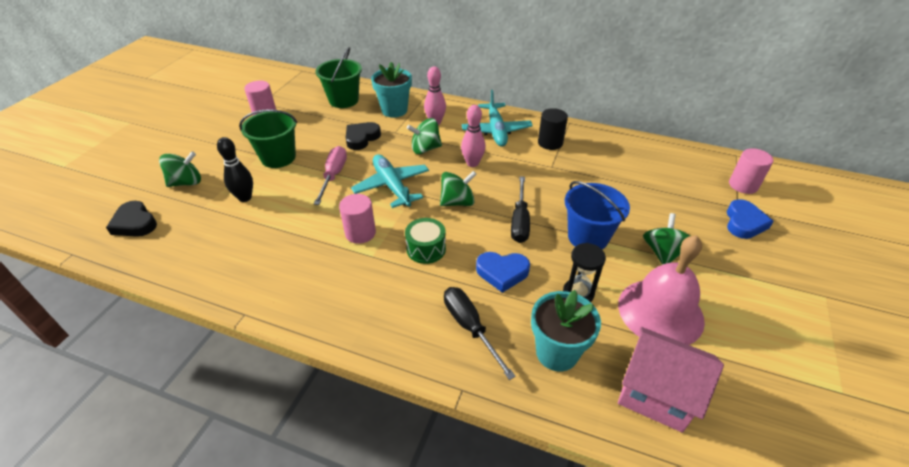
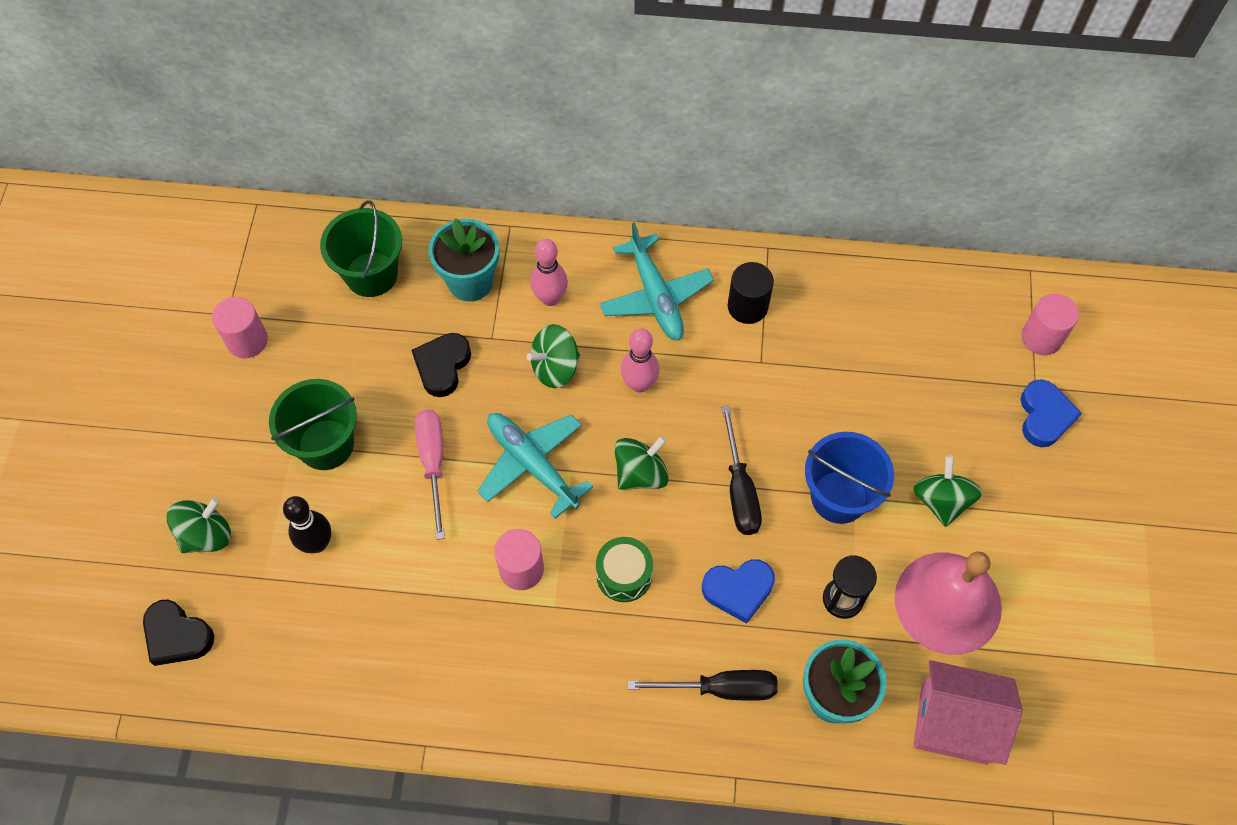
camera: 15 degrees left, 20 degrees up
(470, 327) = (720, 688): black screwdriver -> black screwdriver turned 135 degrees clockwise

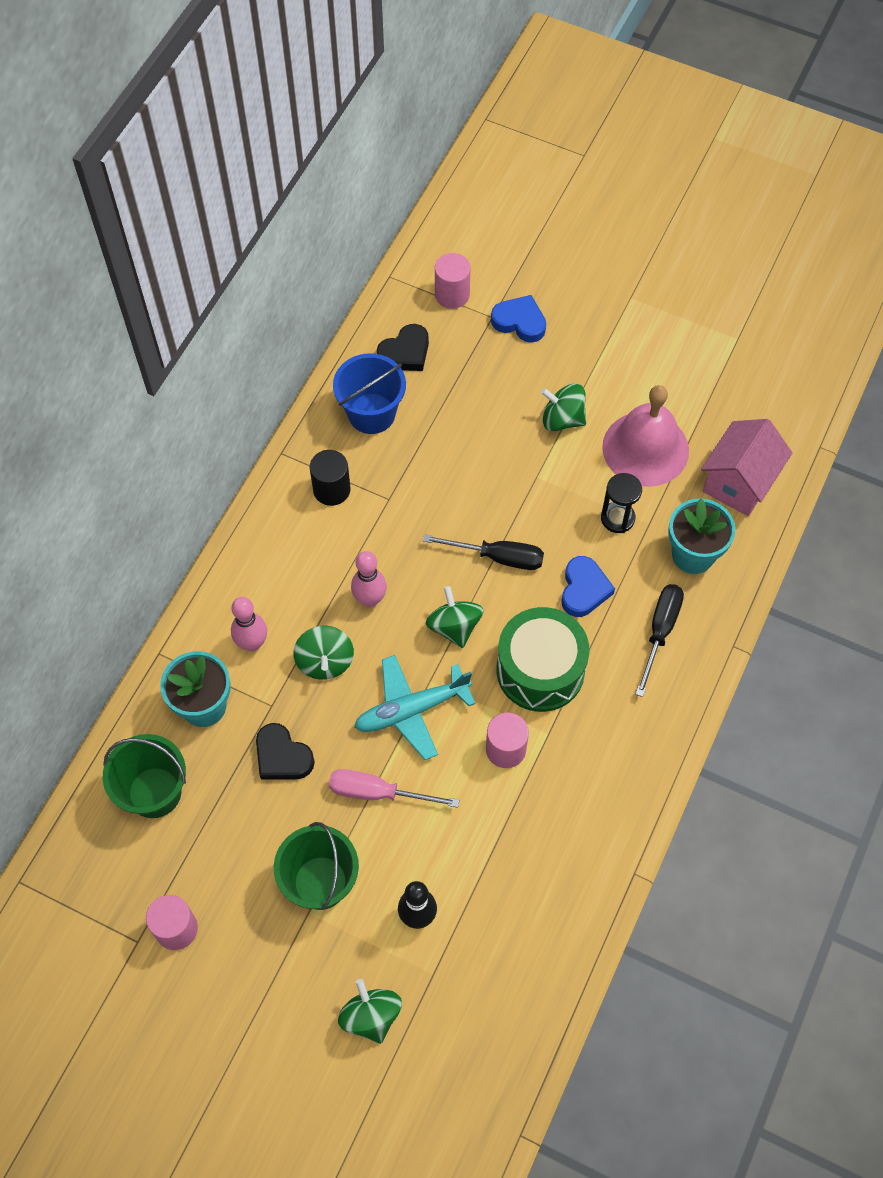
camera: 70 degrees left, 0 degrees up
(177, 635) = (462, 1066): black heart -> black heart (405, 353)
(624, 575) = (540, 670): green drum -> green drum, size x1.79
(655, 296) = (289, 557): turquoise plane -> none
(839, 497) = (532, 488): blue bucket -> blue bucket (371, 413)

